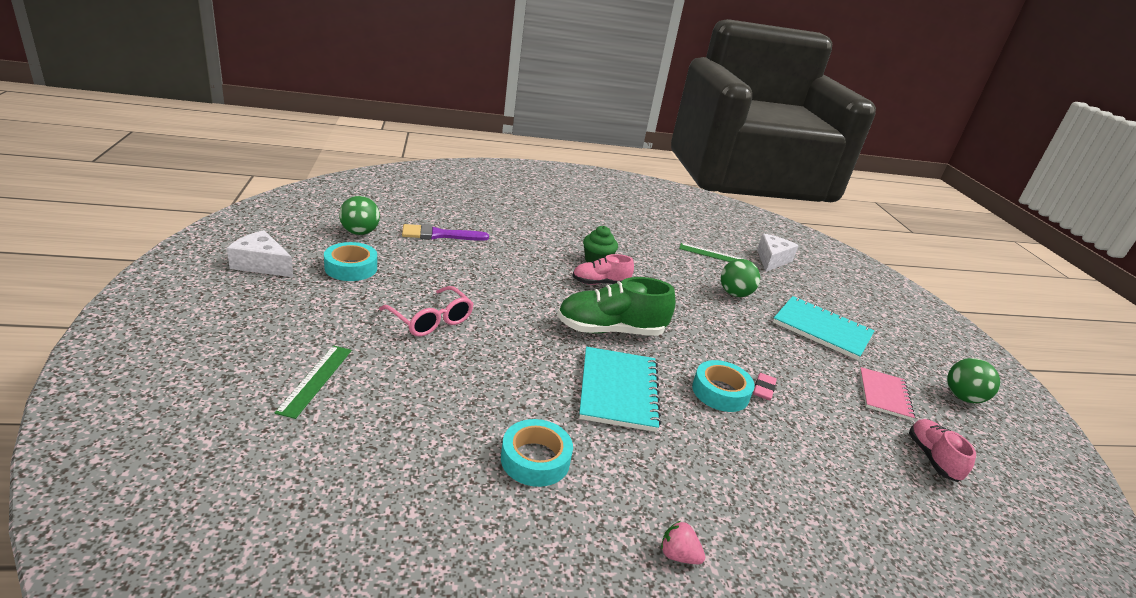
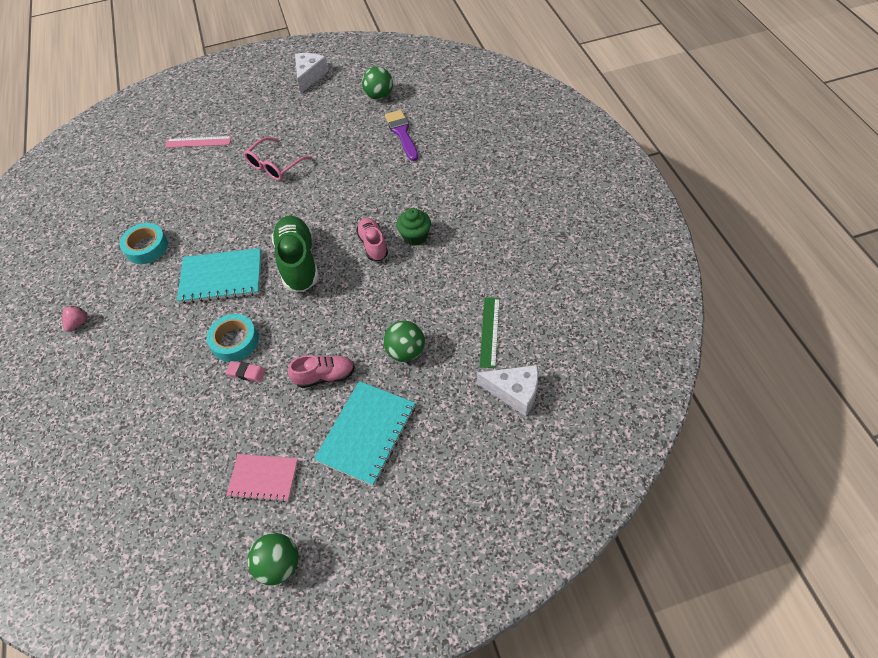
camera: 90 degrees right, 25 degrees up
(315, 380) = (198, 142): green ruler -> pink ruler
(351, 268) = (325, 110): turquoise tape -> none
(932, 458) = (179, 502): pink shoe -> pink shoe (325, 376)

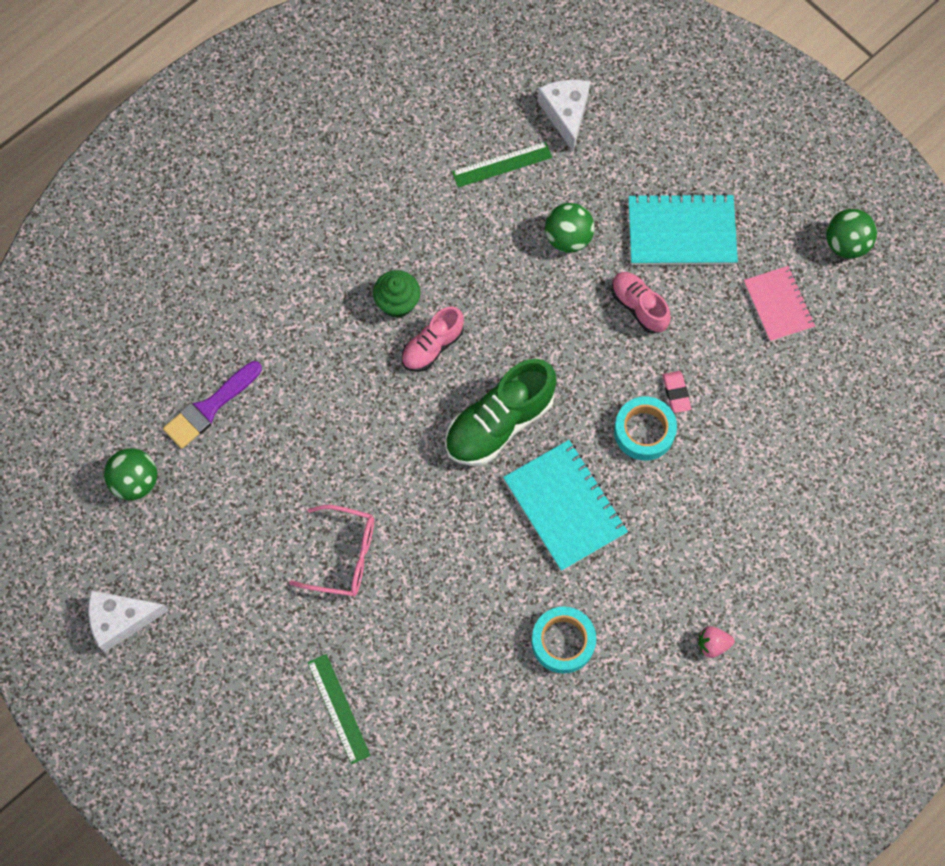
camera: 120 degrees left, 15 degrees up
(198, 142) = (338, 708): pink ruler -> green ruler

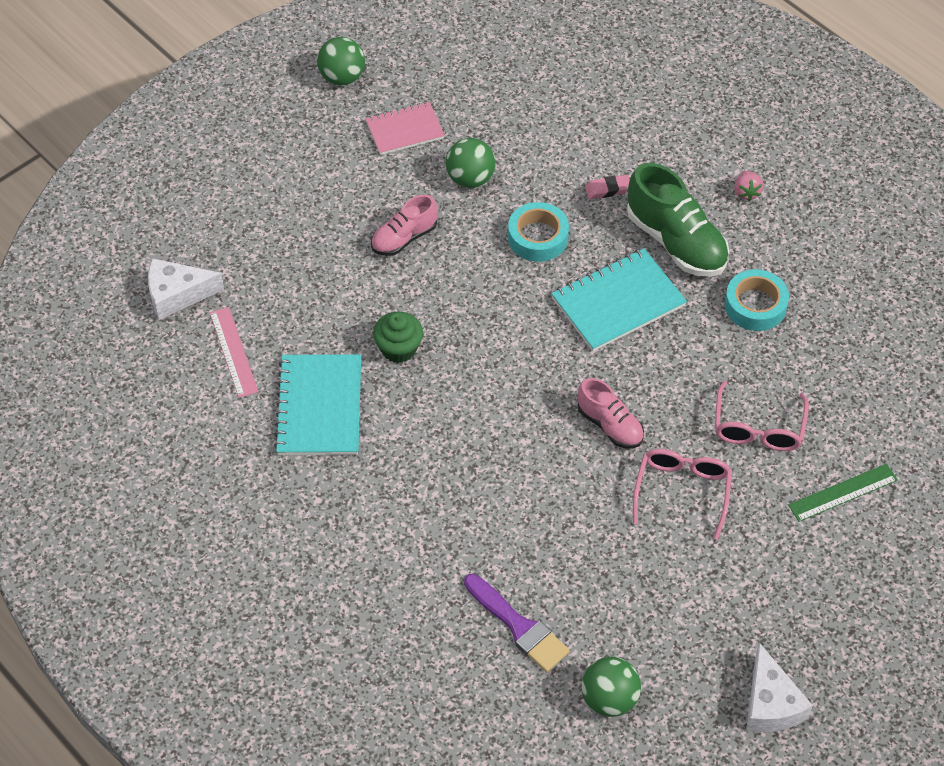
camera: 90 degrees left, 15 degrees down
(397, 302) = (394, 447): green cupcake -> green cupcake (398, 348)
(414, 633) = (758, 427): none -> pink glasses
(432, 346) = (446, 414): pink shoe -> pink shoe (610, 425)
(499, 423) = (531, 355): green shoe -> green shoe (676, 242)
(502, 164) = (233, 352): green ruler -> pink ruler
(568, 238) = (324, 295): green ball -> green ball (470, 178)
(676, 393) = (497, 211): pink eraser -> pink eraser (608, 189)
(681, 232) = (322, 201): turquoise notebook -> turquoise notebook (319, 407)

